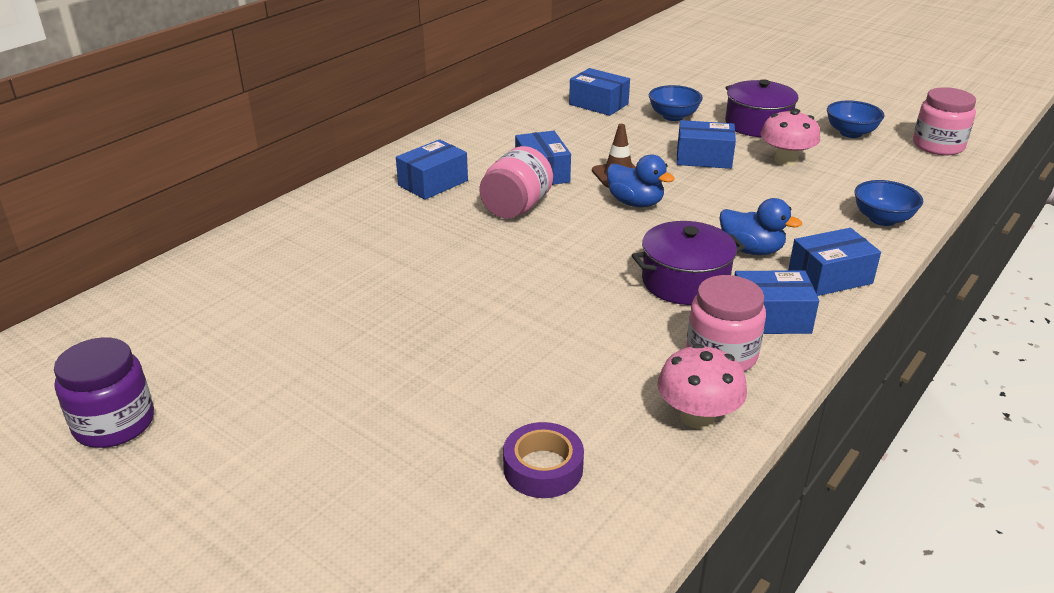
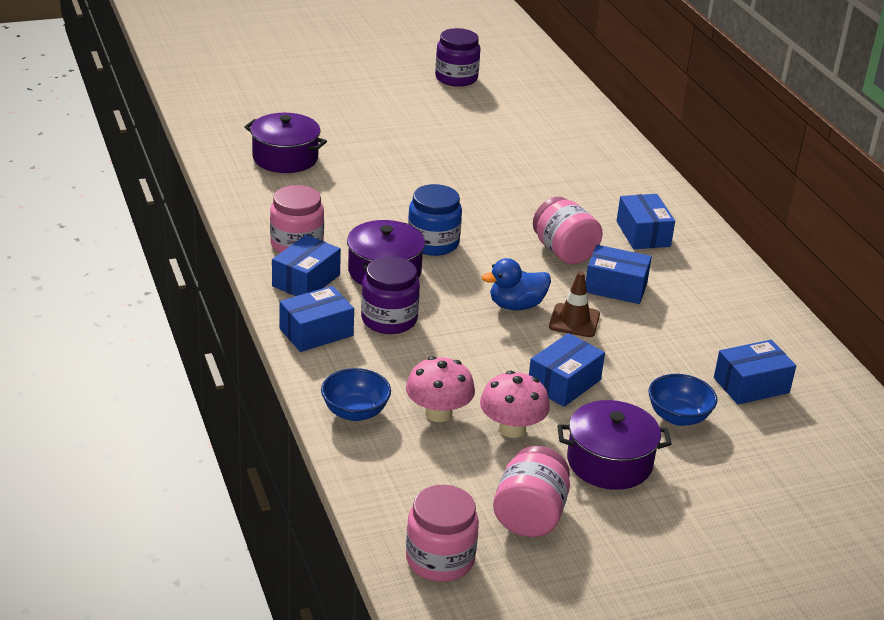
camera: 120 degrees right, 0 degrees up
(543, 468) = (285, 158): purple tape -> purple pot
(596, 275) = (433, 243): none -> blue jar
(697, 417) = (260, 211): pink mushroom -> pink mushroom (438, 413)
(751, 250) = (389, 319): blue duck -> purple jar
(830, 277) = (316, 332): blue box -> blue box turned 45 degrees clockwise
(850, 133) = (529, 516): blue bowl -> pink jar

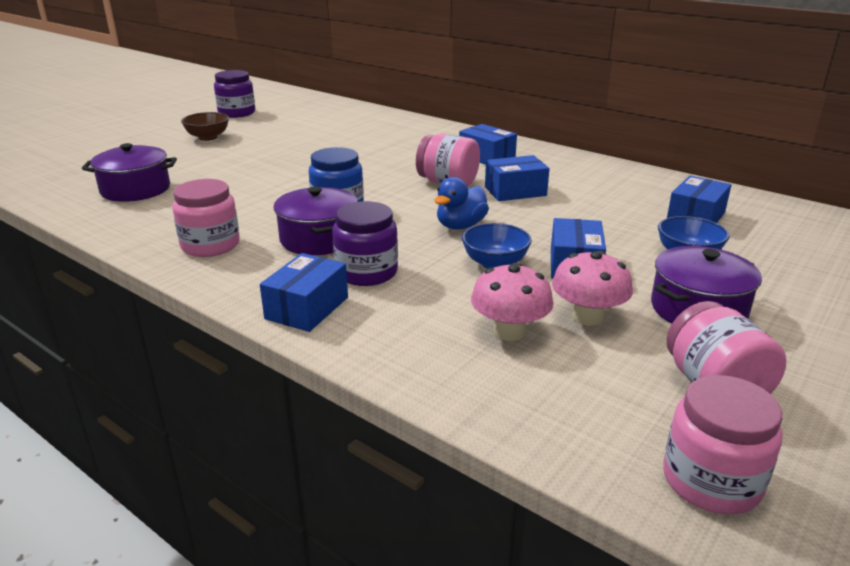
camera: 30 degrees left, 5 degrees down
(306, 280) = (249, 269): blue box -> none
(355, 412) = (431, 365): blue bowl -> blue bowl (495, 263)
(398, 108) = (208, 137): none -> brown bowl
(574, 321) = (518, 221): brown traffic cone -> none

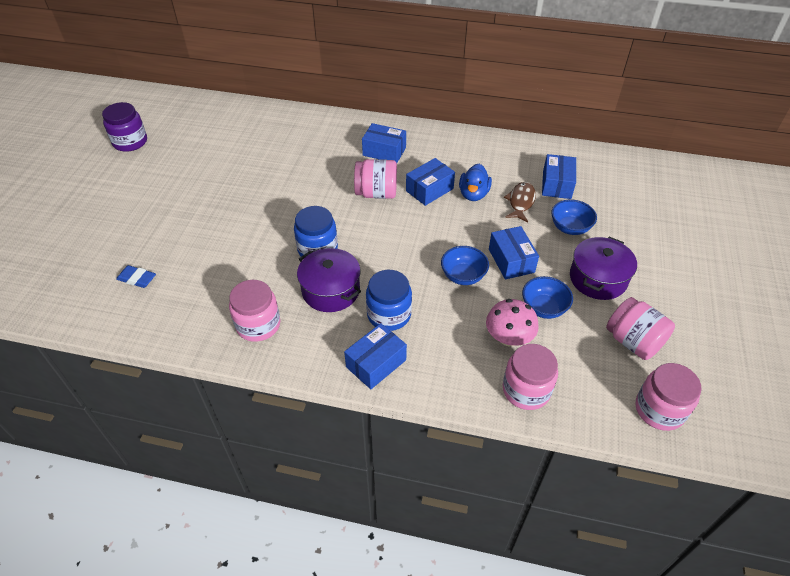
camera: 25 degrees left, 20 degrees up
(135, 189) = (137, 279): purple pot -> blue eraser
(208, 137) = (136, 187): brown bowl -> none
(307, 308) = (376, 363): blue box -> blue box turned 45 degrees clockwise
(366, 272) = (389, 314): purple jar -> blue jar
(460, 226) = (417, 243): blue duck -> blue duck (473, 194)
(490, 389) = (526, 390): none -> pink jar
(587, 317) = (543, 308): pink mushroom -> blue bowl
(630, 221) = (520, 202): none -> brown fish

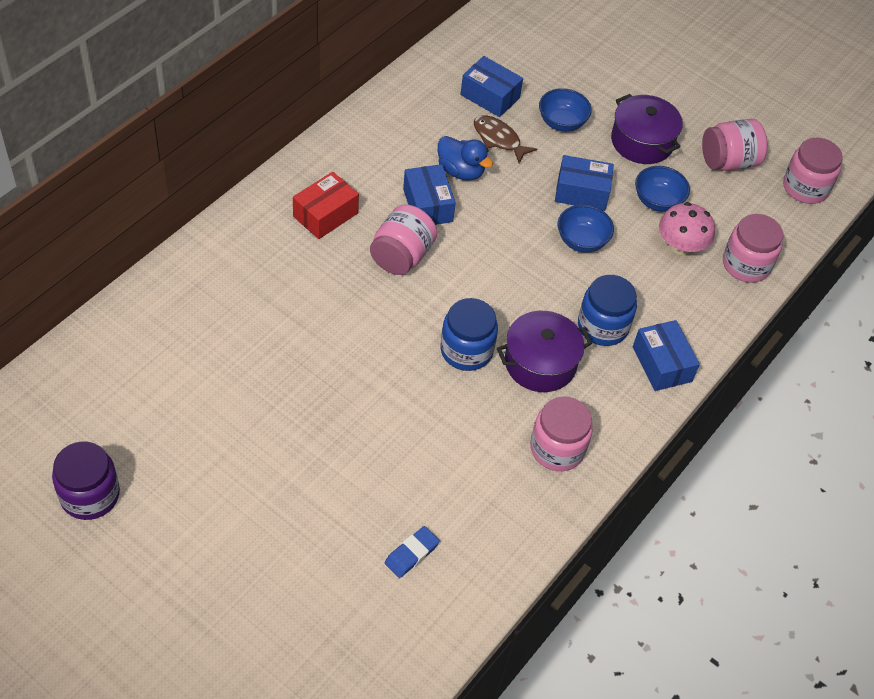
camera: 70 degrees left, 5 degrees up
(384, 151) = (325, 215): blue box -> red box

